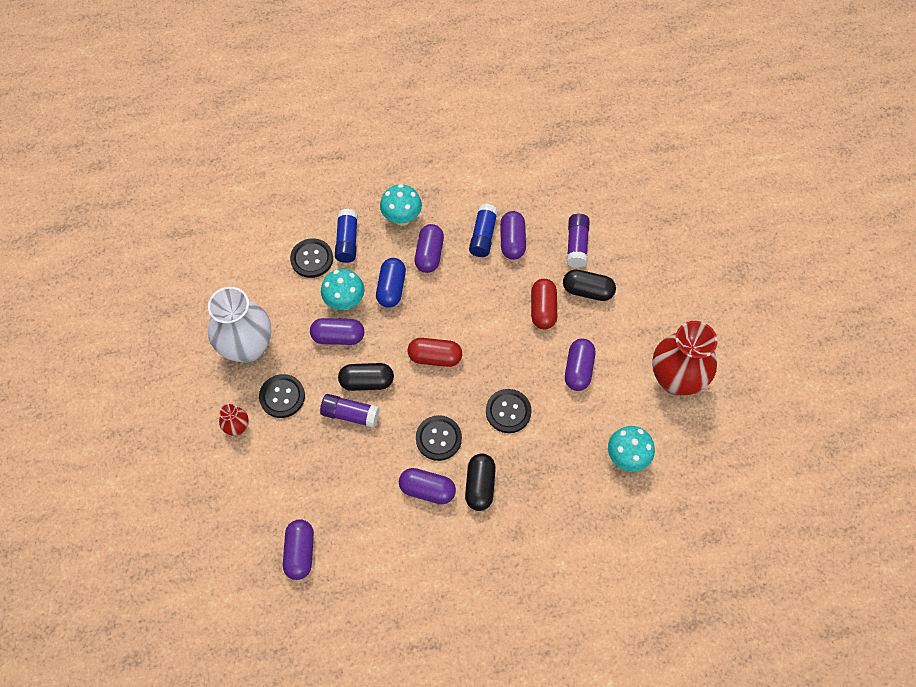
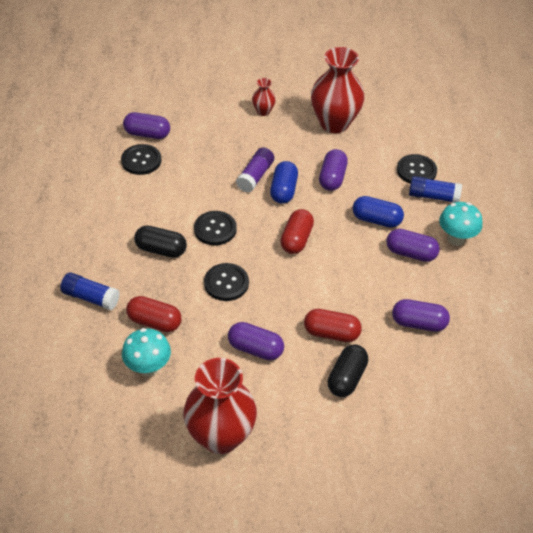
camera: 100 degrees right, 15 degrees down
(247, 347) = (334, 123): white vase -> red vase
(282, 396) = (283, 138): black button -> black button (141, 160)
(345, 302) = (367, 187): turquoise mushroom -> none
(367, 381) = (283, 190): black capsule -> blue capsule
(427, 490) = (170, 214): purple capsule -> none
(483, 236) = (428, 299): blue glue stick -> blue glue stick (91, 297)
(573, 466) = (154, 322): none -> red capsule
(577, 245) = (406, 381): purple glue stick -> none

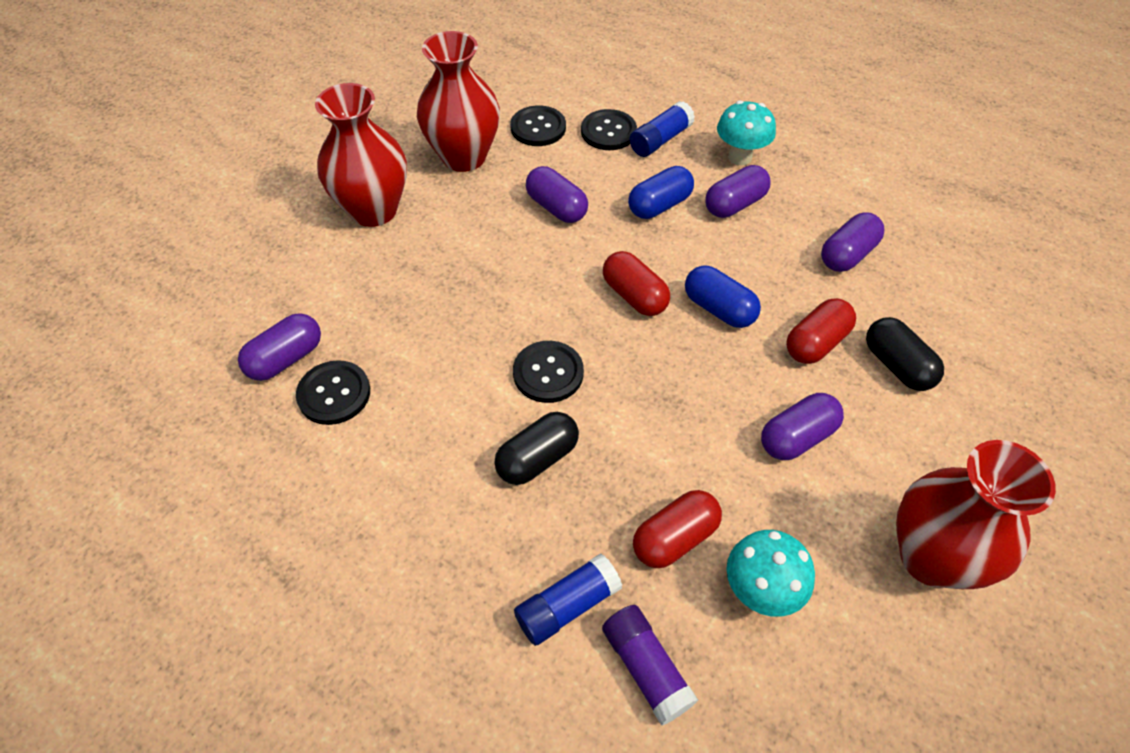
camera: 55 degrees left, 5 degrees up
(226, 283) = (658, 411): black button -> black button (538, 128)
(255, 176) = (486, 279): purple glue stick -> purple glue stick (646, 668)
(263, 111) = (373, 210): red vase -> red vase, size x2.20
(283, 190) = (537, 264): blue capsule -> blue capsule (719, 309)

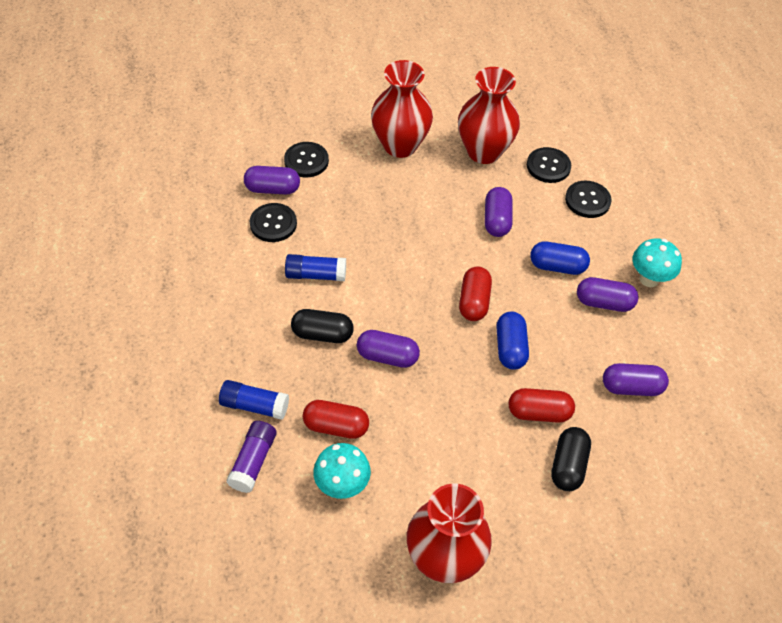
camera: 45 degrees right, 0 degrees up
(548, 373) = (379, 300): black button -> black button (306, 161)
(660, 140) = (613, 230): blue glue stick -> blue glue stick (316, 275)
(797, 437) = (458, 444): purple capsule -> purple capsule (387, 356)

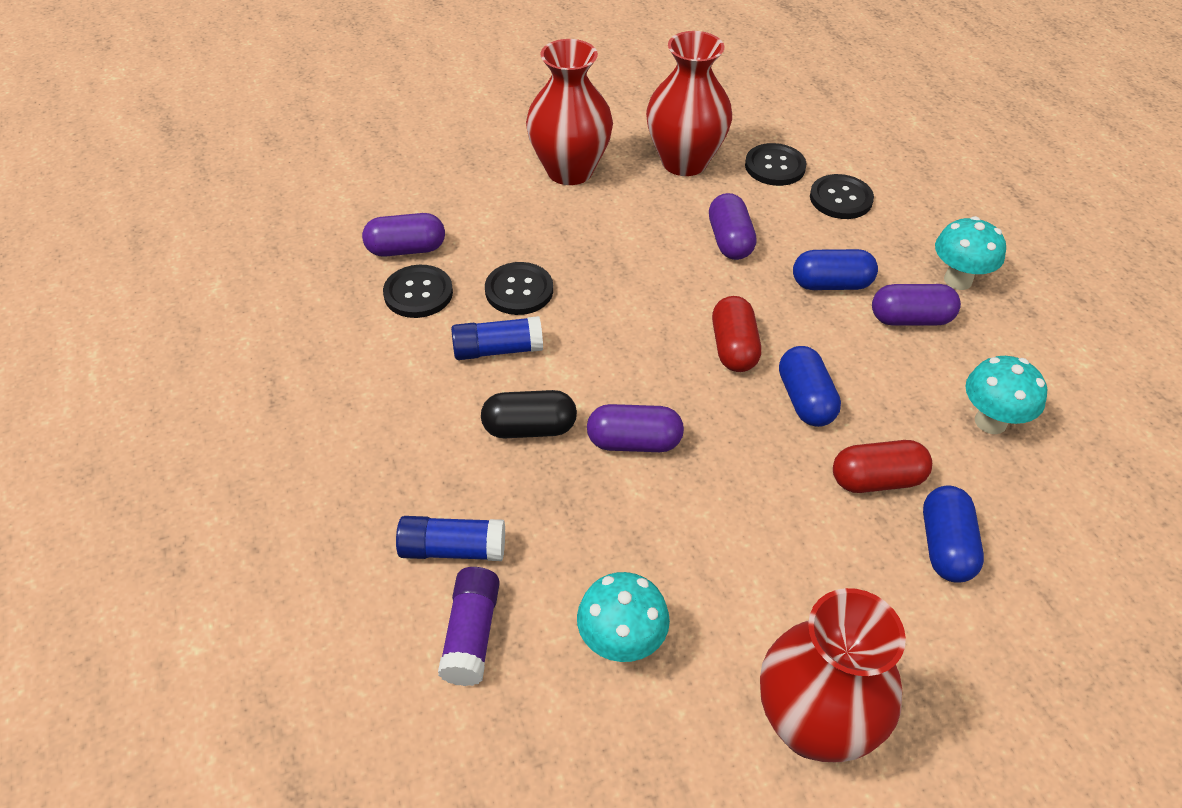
camera: 10 degrees left, 5 degrees down
(306, 161) = (445, 207): black button -> black button (519, 290)
(336, 426) = (586, 556): red capsule -> none
(568, 465) = (945, 546): black capsule -> blue capsule
(631, 387) = (990, 421): purple capsule -> turquoise mushroom

